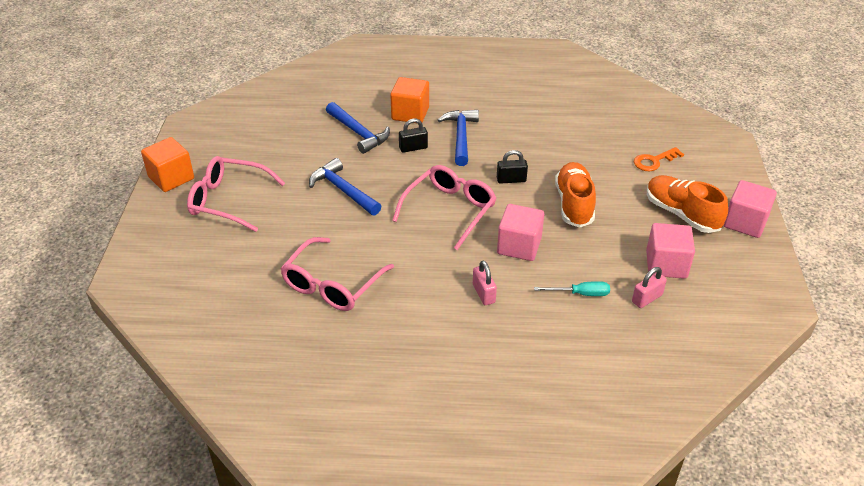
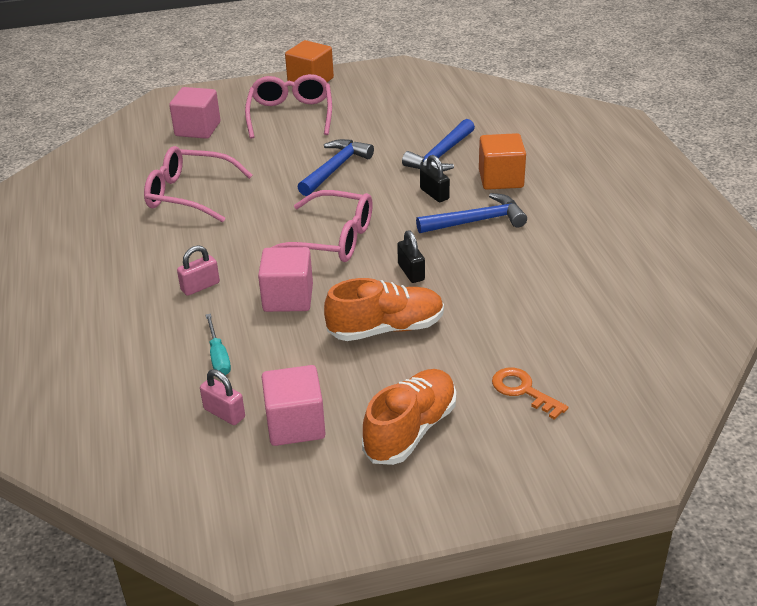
camera: 75 degrees right, 5 degrees down
(745, 222) = (421, 501): pink cube -> pink cube (198, 129)

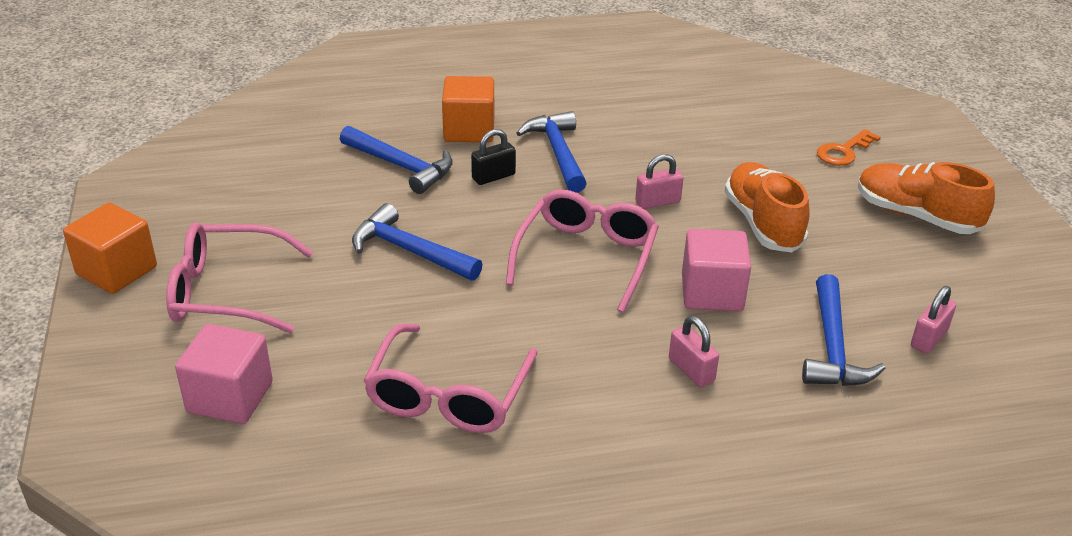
camera: 90 degrees left, 0 degrees up
(218, 356) = (832, 347): turquoise screwdriver -> blue hammer
(295, 425) = (931, 287): pink cube -> none
(411, 272) = (657, 202): black padlock -> pink padlock

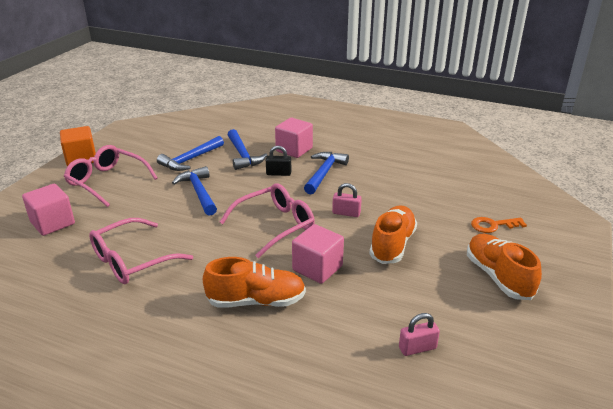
camera: 35 degrees right, 5 degrees down
(469, 130) = (294, 150): orange cube -> pink cube
(691, 370) = (256, 301): pink padlock -> orange shoe
(832, 347) = (350, 325): blue hammer -> blue hammer (190, 159)

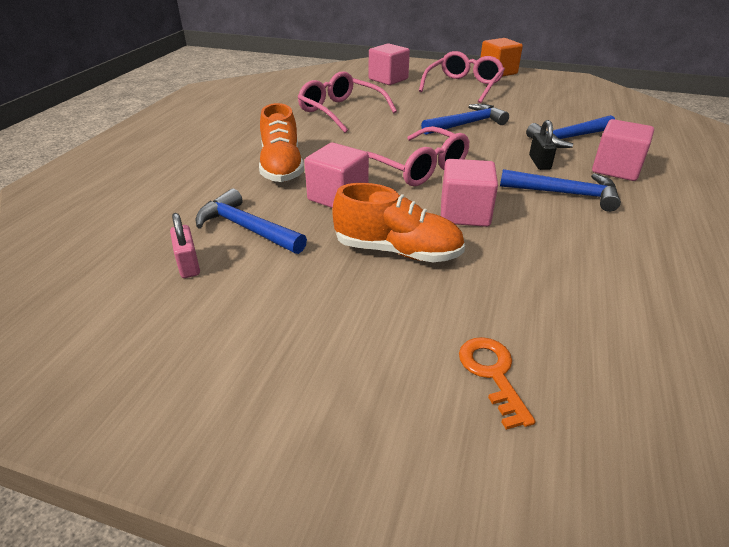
camera: 85 degrees right, 5 degrees up
(190, 159) = (533, 113): blue hammer -> blue hammer (246, 228)
(346, 213) = (464, 213): pink padlock -> pink cube
(498, 277) = (328, 359): orange shoe -> none

